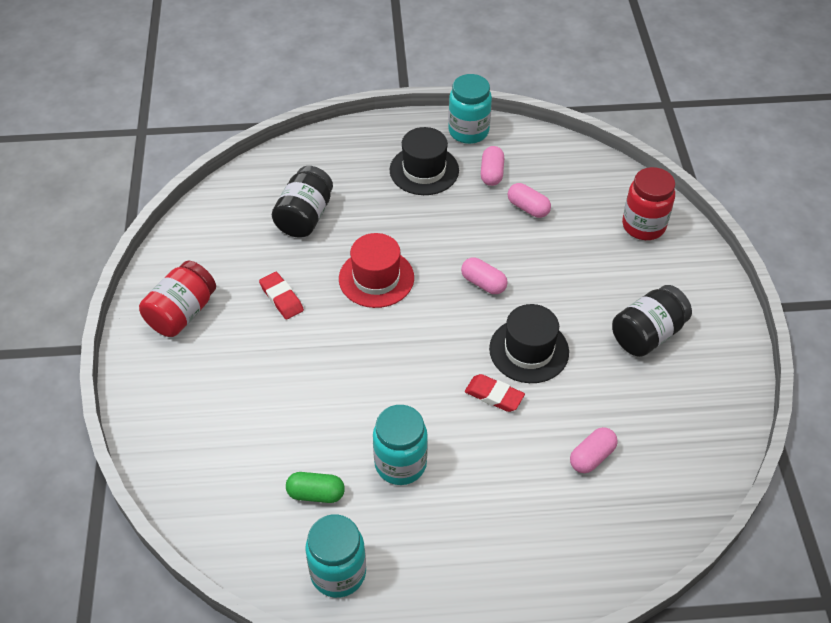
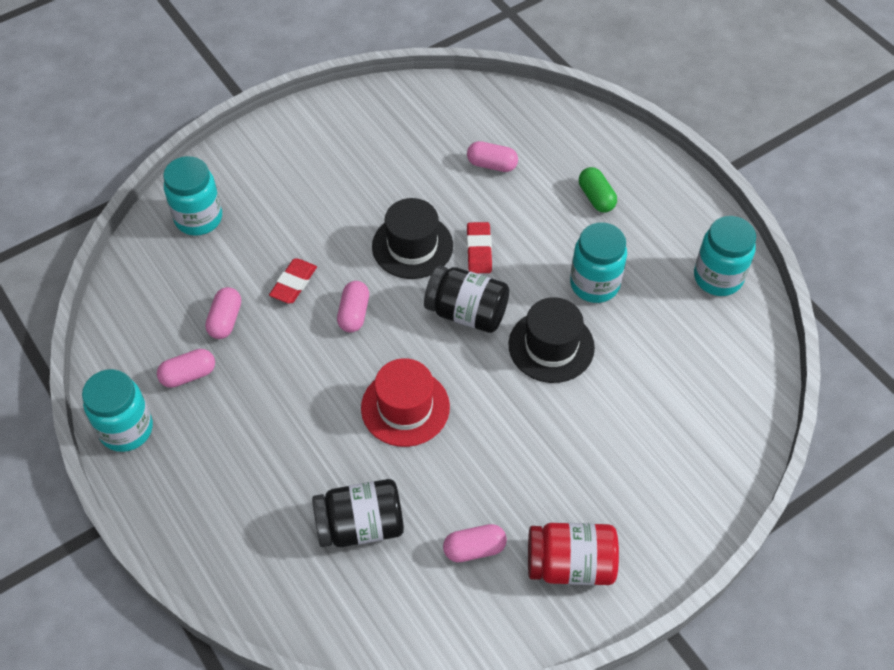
camera: 120 degrees left, 5 degrees up
(238, 267) = (474, 549): none -> pink capsule
(281, 298) = (487, 479): red eraser -> red eraser (293, 283)
(316, 494) = (667, 328): green capsule -> green capsule (596, 197)
(424, 170) = (218, 443): black hat -> black hat (551, 346)
(643, 226) = (198, 218): red jar -> turquoise jar
(647, 334) = (338, 172): black jar -> black jar (467, 312)

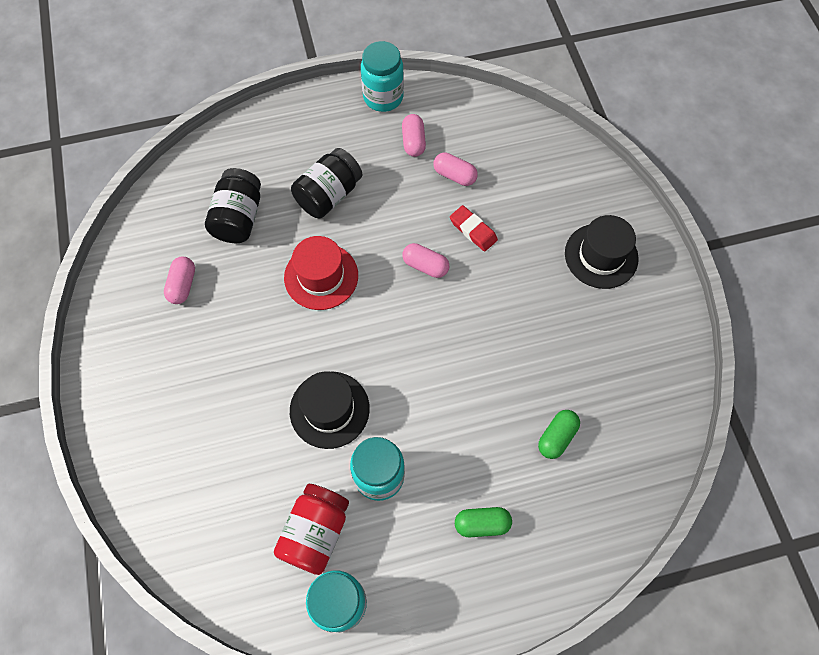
camera: 110 degrees right, 10 degrees up
(198, 218) = (567, 179): turquoise jar -> none
(412, 246) = (480, 332): black hat -> black hat (601, 256)
(467, 312) = (392, 353): black jar -> black jar (329, 195)
(479, 250) = (455, 387): red eraser -> none
(492, 164) = (556, 437): pink capsule -> green capsule
(570, 564) = (136, 346): red jar -> red jar (315, 532)

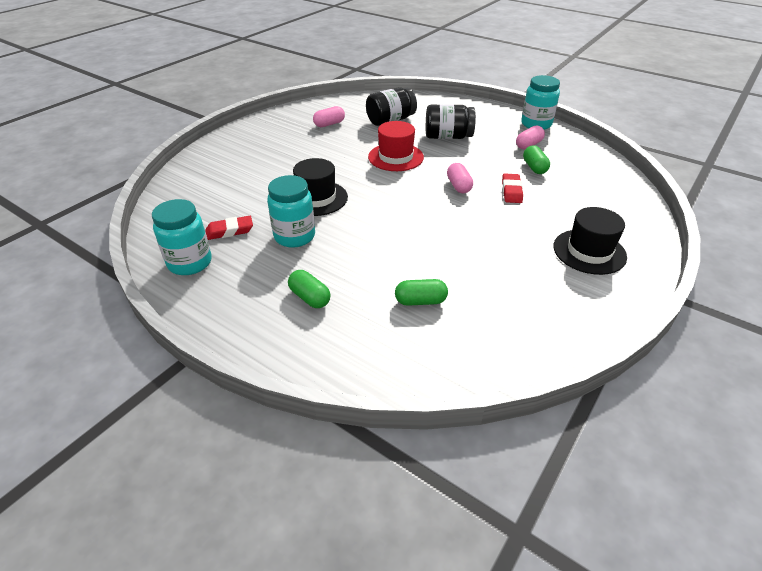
camera: 50 degrees right, 25 degrees down
(315, 532) = (229, 231): red jar -> red eraser
(454, 175) = (534, 167): pink capsule -> green capsule

